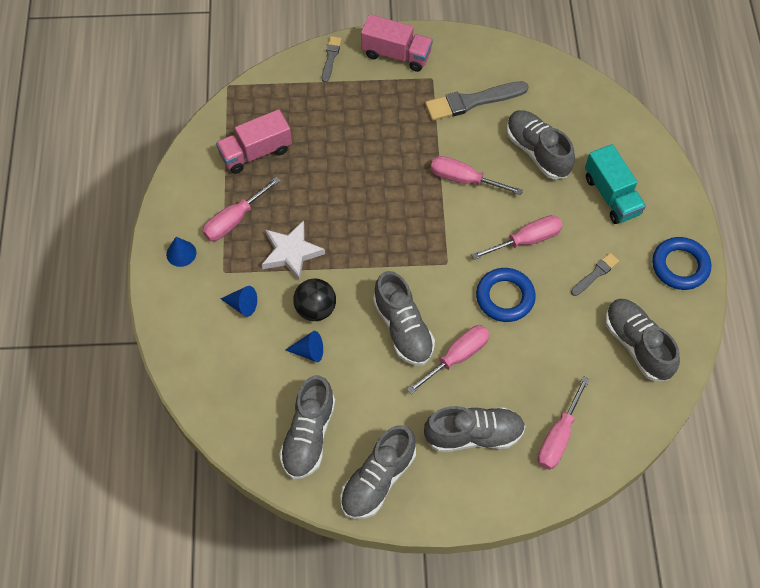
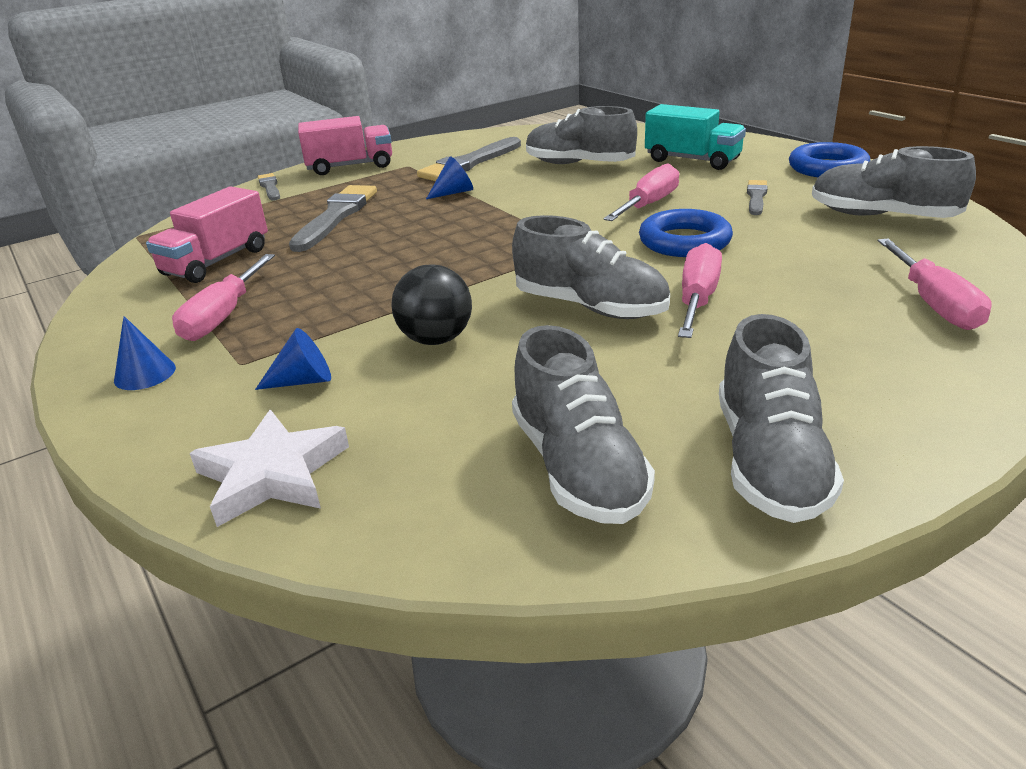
camera: 30 degrees left, 30 degrees down
(291, 252) = (344, 310): white star -> white star (272, 474)
(309, 351) = (470, 379): blue cone -> blue cone (454, 192)
(345, 133) = (336, 216): none -> grey brush
(464, 179) = (521, 198): pink screwdriver -> none
(474, 435) = (830, 349): grey shoe -> none

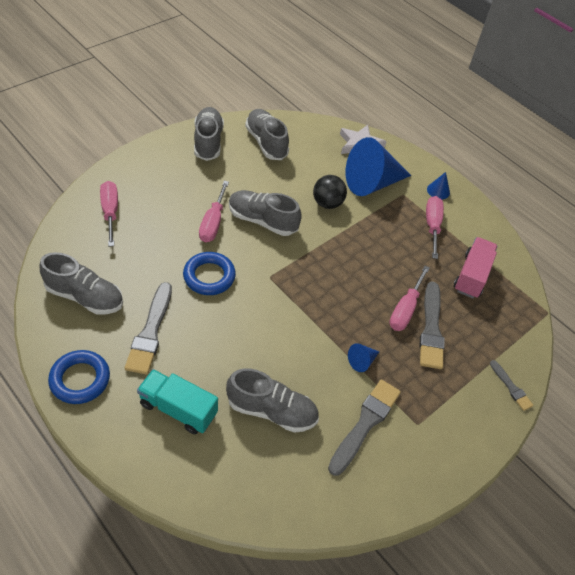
camera: 165 degrees right, 20 degrees up
(303, 381) = (372, 183): blue cone -> blue cone, size x2.42
(350, 166) = (468, 428): pink truck -> none
(648, 205) = (224, 327): pink screwdriver -> pink screwdriver (405, 309)
(756, 197) = (150, 332): grey brush -> grey brush, size x1.85

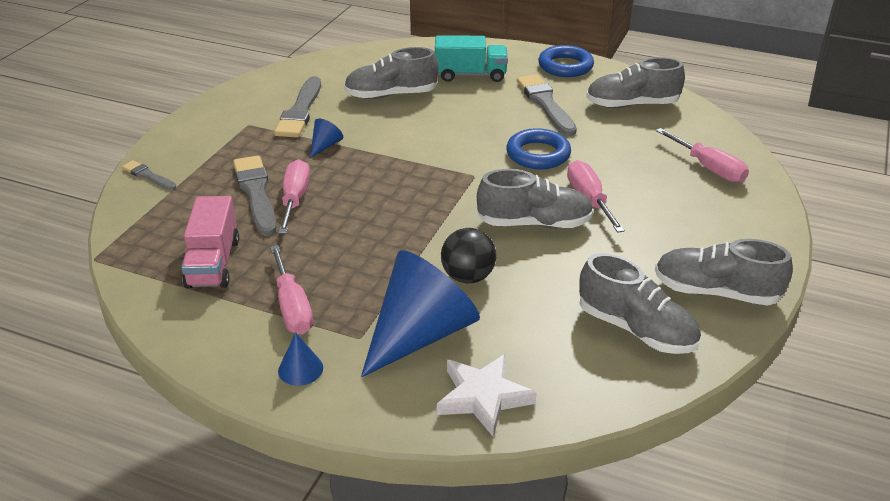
camera: 160 degrees right, 15 degrees down
(208, 142) = (716, 292): grey shoe -> grey shoe turned 135 degrees clockwise

